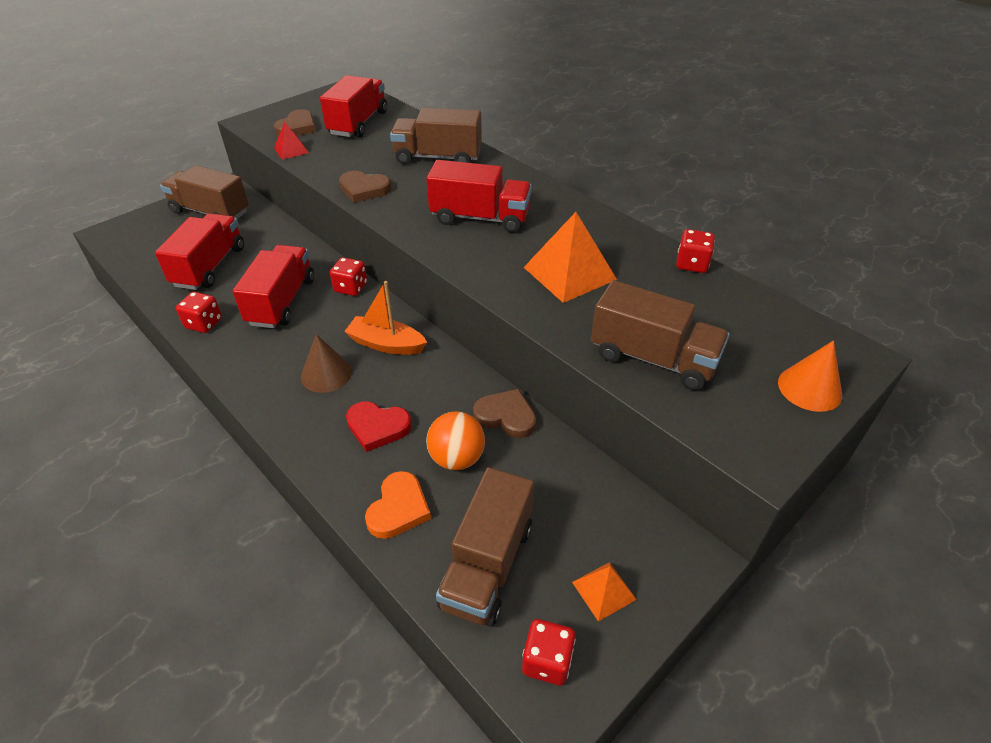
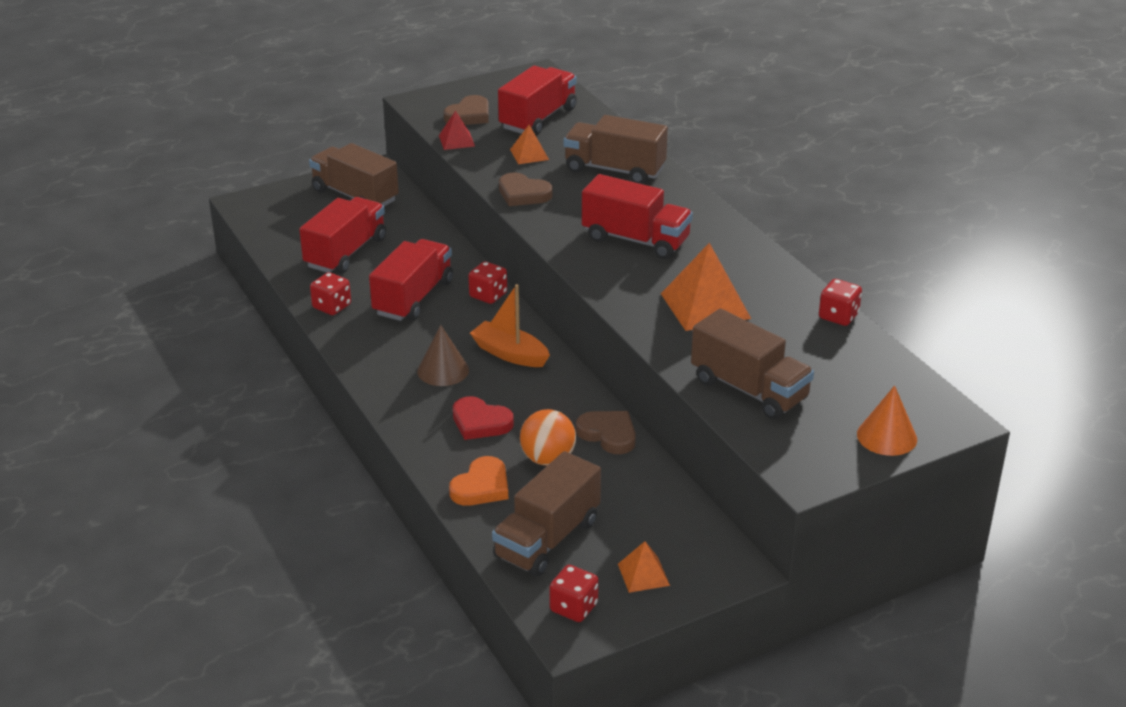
camera: 15 degrees right, 10 degrees down
(359, 154) = (529, 154): none -> orange pyramid

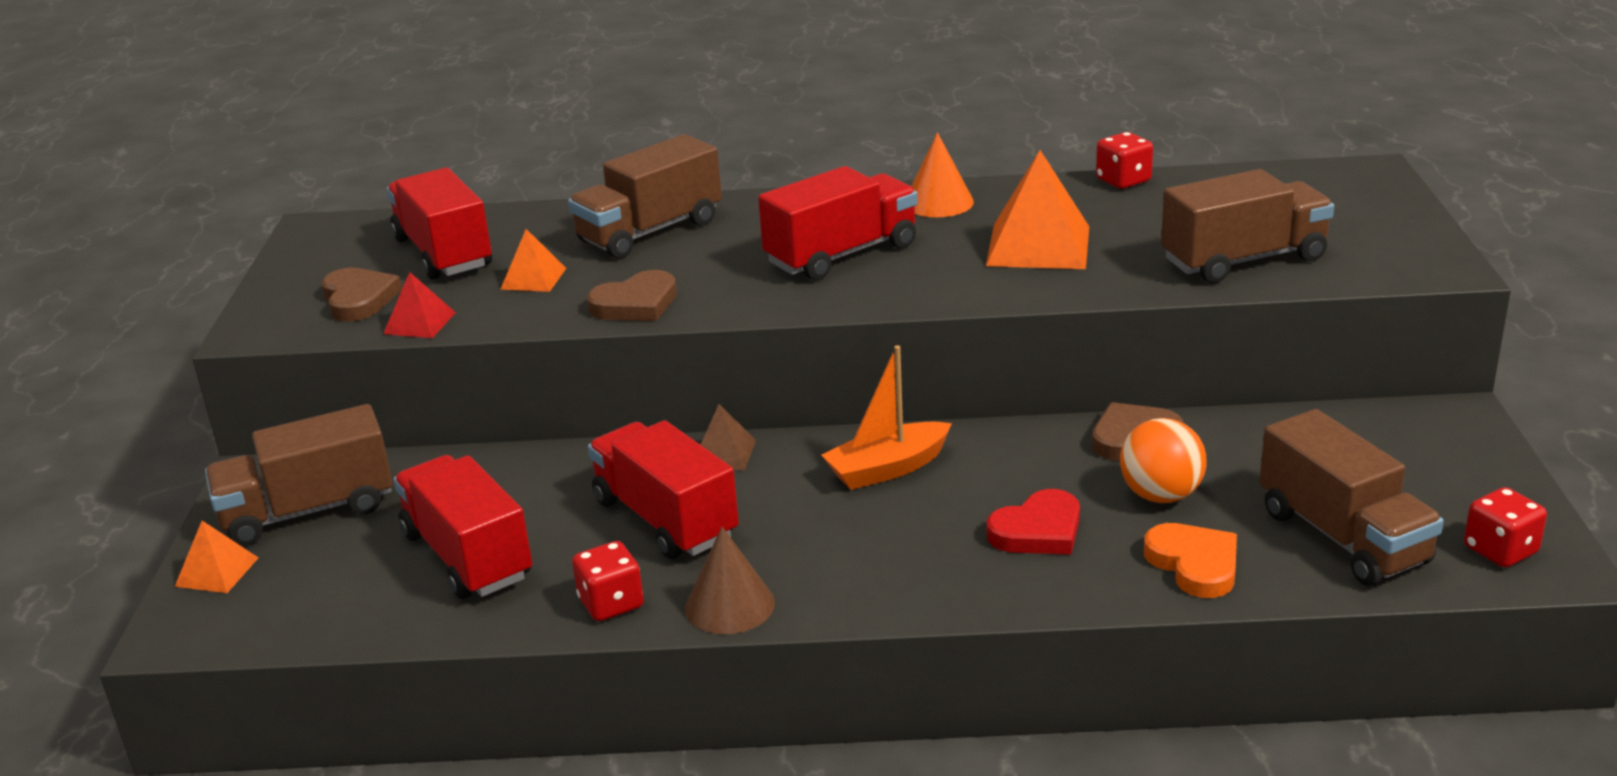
camera: 60 degrees left, 5 degrees down
(443, 370) = (882, 534): brown cone -> brown cone (729, 605)
(488, 295) = (723, 453): red dice -> brown pyramid
(643, 574) = (1447, 482): orange pyramid -> orange pyramid (217, 572)
(886, 436) = (1382, 209): orange cone -> orange cone (938, 202)

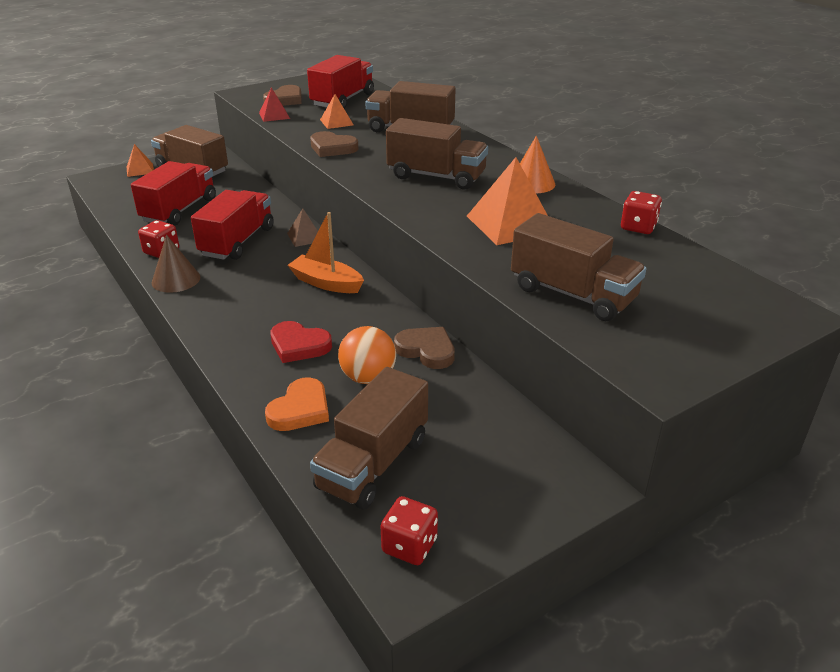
camera: 55 degrees right, 5 degrees up
(842, 254) = (436, 176): red truck -> brown truck

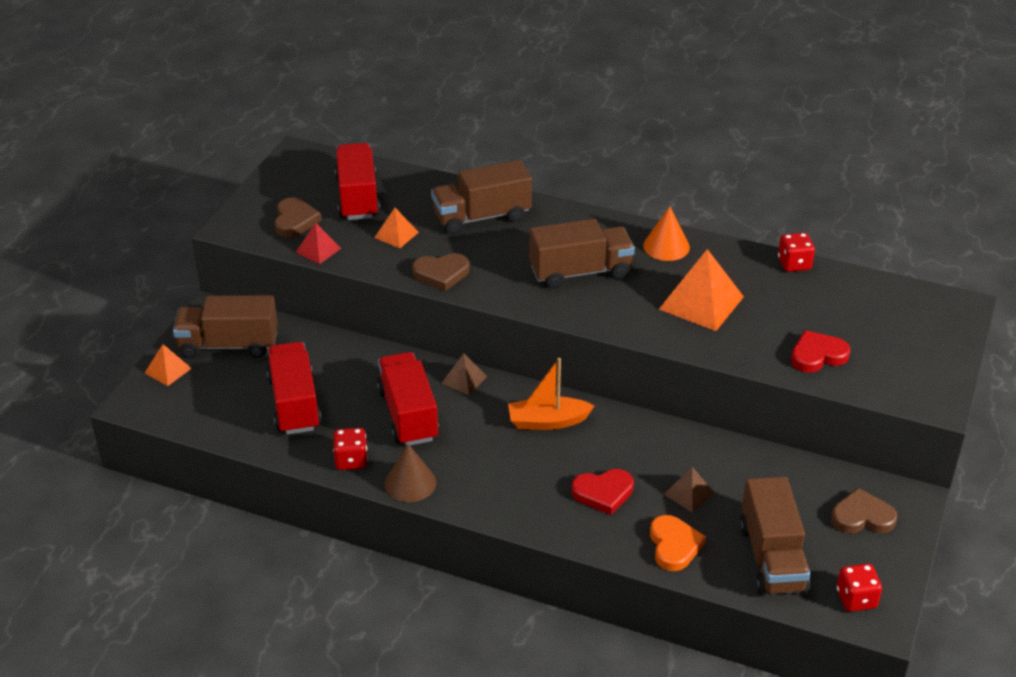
camera: 35 degrees left, 5 degrees up
(368, 377) = (689, 493): orange ball -> brown pyramid
(426, 350) = (702, 447): brown heart -> brown heart (862, 517)
(572, 294) = (817, 355): brown truck -> red heart

